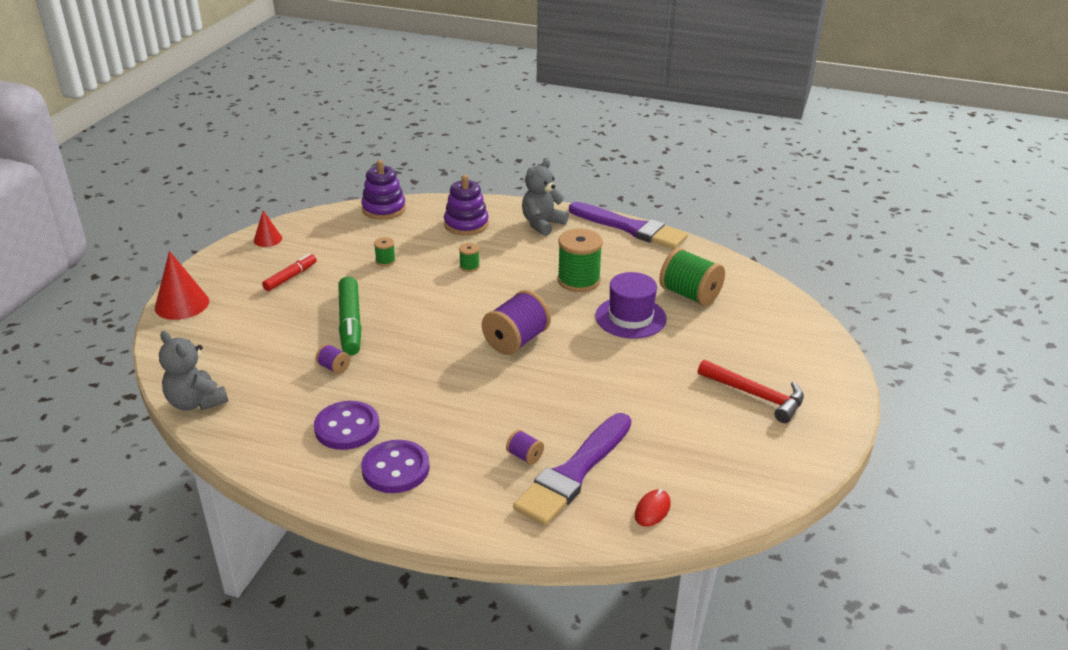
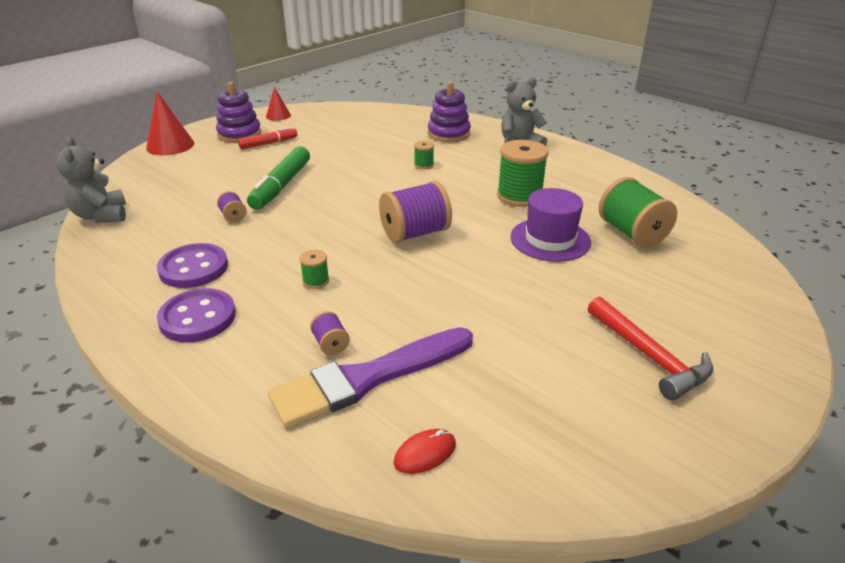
camera: 25 degrees right, 0 degrees up
(384, 209) = (388, 111): purple stacking toy -> purple stacking toy (239, 134)
(385, 261) = (355, 147): green spool -> green spool (316, 281)
(631, 228) = (606, 164): purple brush -> none

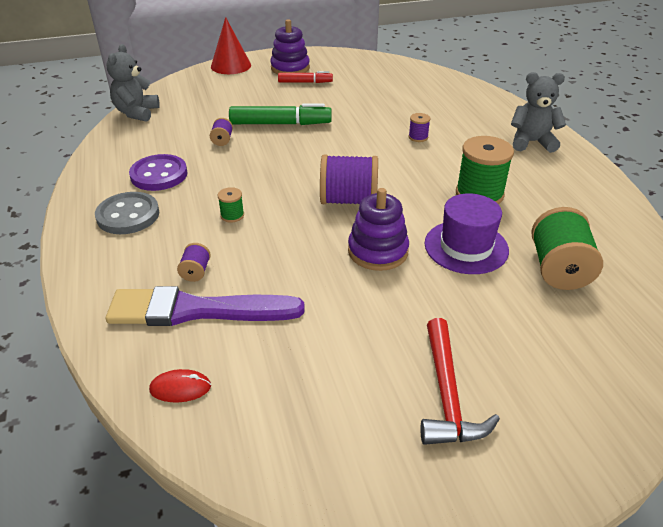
camera: 30 degrees right, 5 degrees up
(198, 318) = (128, 215): purple button -> grey button
(278, 115) = (336, 58): red cone -> none
(281, 186) = (280, 124): green marker -> green marker turned 135 degrees counterclockwise
(424, 165) = (418, 137): green spool -> purple spool
(449, 134) = (472, 112): purple stacking toy -> purple stacking toy (378, 251)

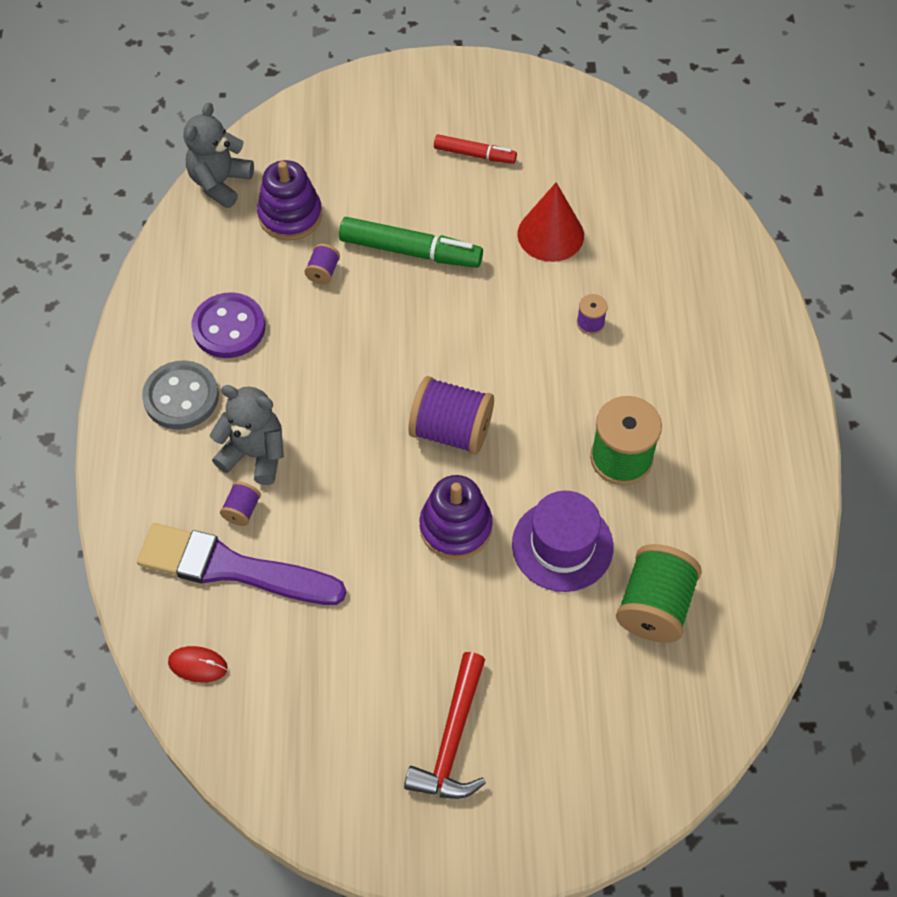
camera: 15 degrees right, 20 degrees up
(231, 66) = (376, 86): red cone -> red cone (550, 234)
(232, 215) = (303, 426): green spool -> none
(290, 68) = (463, 111): purple stacking toy -> purple stacking toy (290, 215)
(531, 142) = (745, 369): grey teddy bear -> grey teddy bear (255, 454)

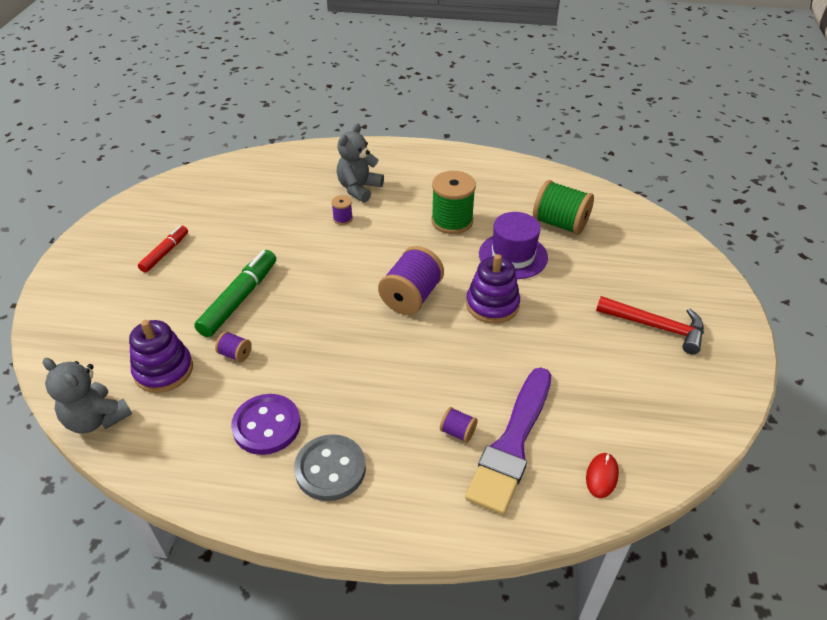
camera: 80 degrees left, 15 degrees down
(255, 454) = (404, 418): grey teddy bear -> grey teddy bear (359, 189)
(550, 234) = (260, 226): red cone -> none

